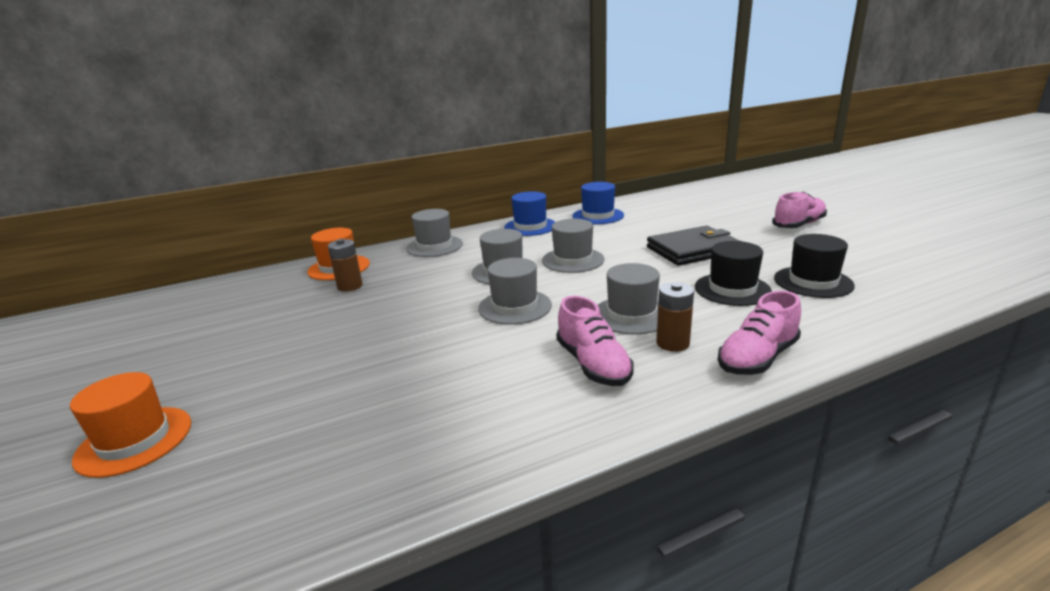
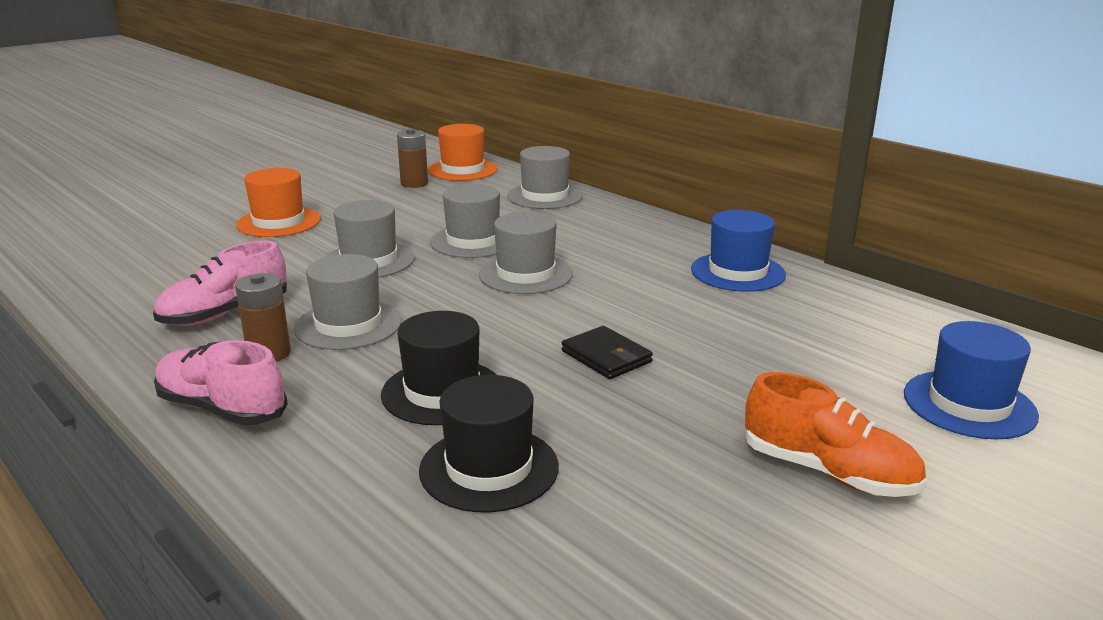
camera: 70 degrees right, 0 degrees up
(134, 441) = (152, 183): orange hat -> orange hat (278, 222)
(530, 226) = (651, 234): blue hat -> blue hat (969, 404)
(693, 250) = (606, 357): black wallet -> black wallet, size x0.56
(798, 225) = (828, 472): pink shoe -> orange shoe

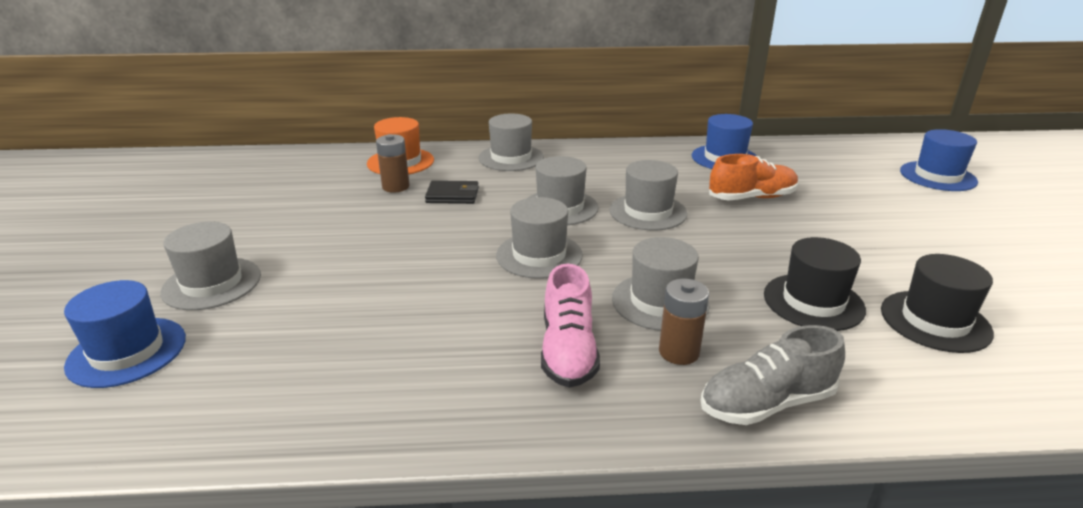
camera: 50 degrees left, 5 degrees up
(98, 205) = (127, 352): none -> blue hat
(196, 193) = (212, 283): none -> grey hat
(222, 409) = (766, 403): pink shoe -> grey shoe
(278, 222) = (382, 266): orange hat -> none
(606, 357) = (807, 234): black wallet -> black wallet (452, 195)
(828, 472) = (989, 232): orange shoe -> orange shoe (751, 198)

